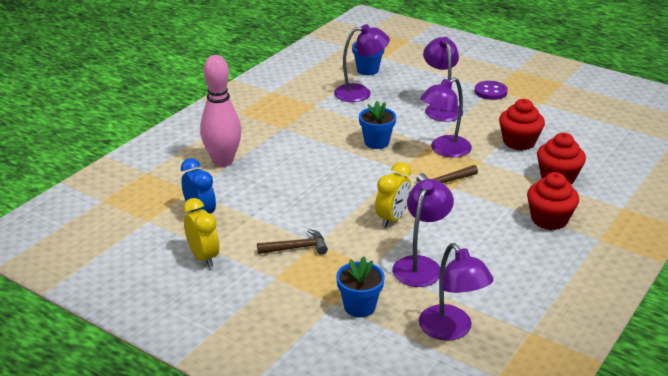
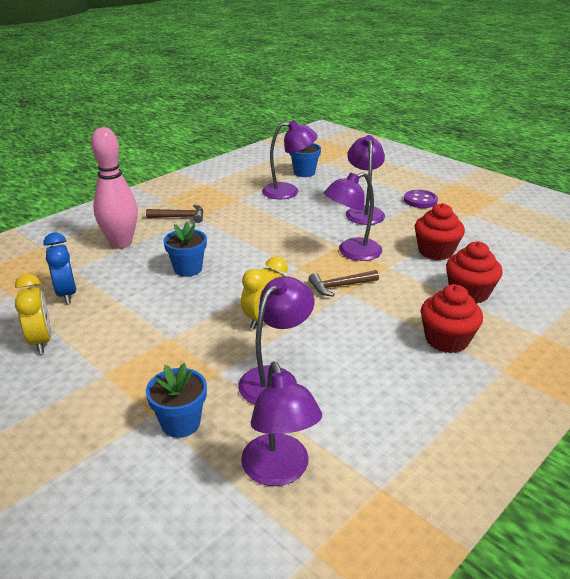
camera: 10 degrees right, 0 degrees up
(296, 248) = (145, 342): brown hammer -> brown hammer (180, 217)
(376, 142) = (284, 239): blue flower pot -> blue flower pot (188, 269)

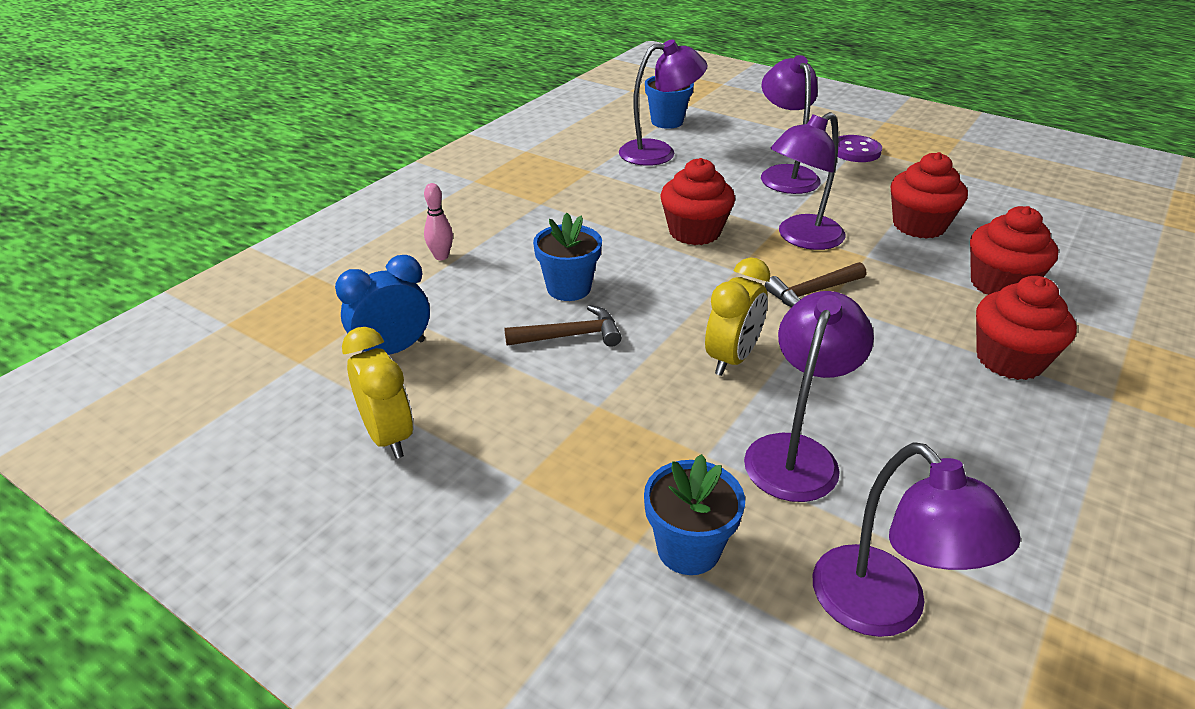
camera: 10 degrees left, 5 degrees up
(67, 294) = (393, 350): blue clock -> blue clock turned 90 degrees counterclockwise
(121, 243) = (441, 256): pink bowling pin -> pink bowling pin, size x0.42
(180, 217) = (514, 206): brown hammer -> brown hammer (570, 336)
(284, 242) = (694, 232): none -> red cupcake

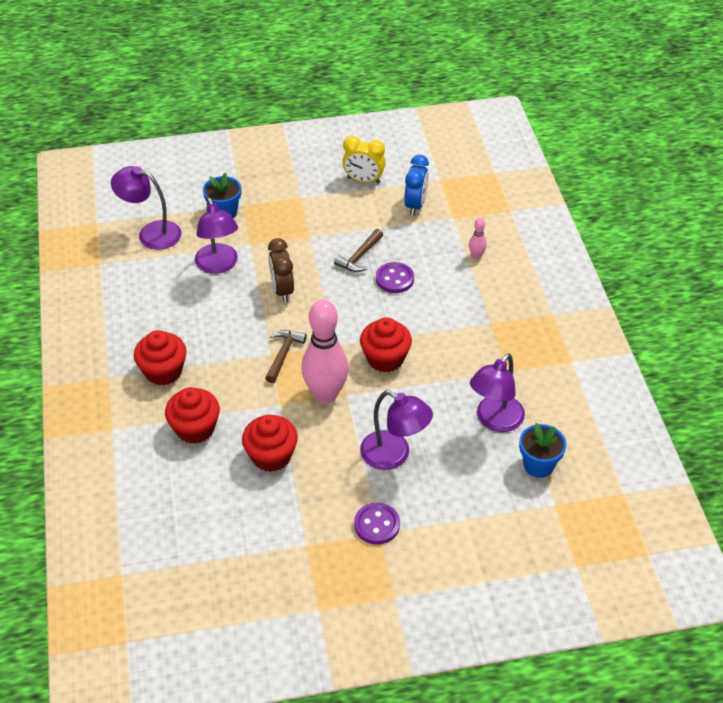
camera: 135 degrees right, 10 degrees up
(568, 288) = (394, 279): blue flower pot -> purple button
(732, 359) = (282, 290): yellow clock -> brown clock
(801, 238) = (325, 394): purple lamp -> pink bowling pin

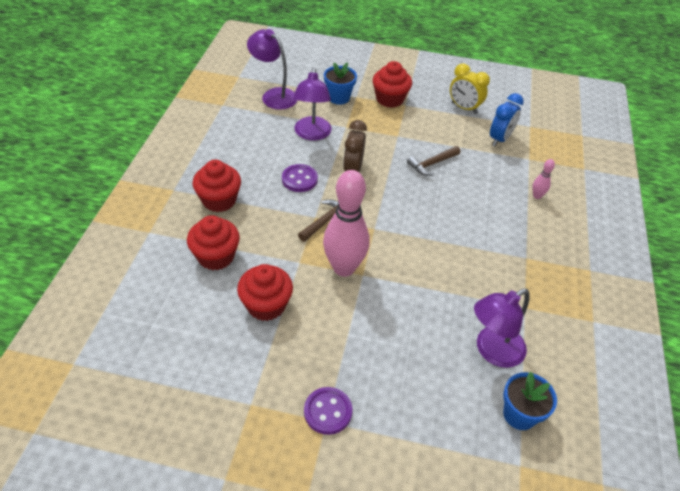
camera: 20 degrees right, 0 degrees up
(385, 358) = (413, 255): red cupcake -> red cupcake (390, 99)
(394, 279) = (454, 191): purple button -> purple button (299, 179)
(394, 455) = (378, 348): purple lamp -> none

